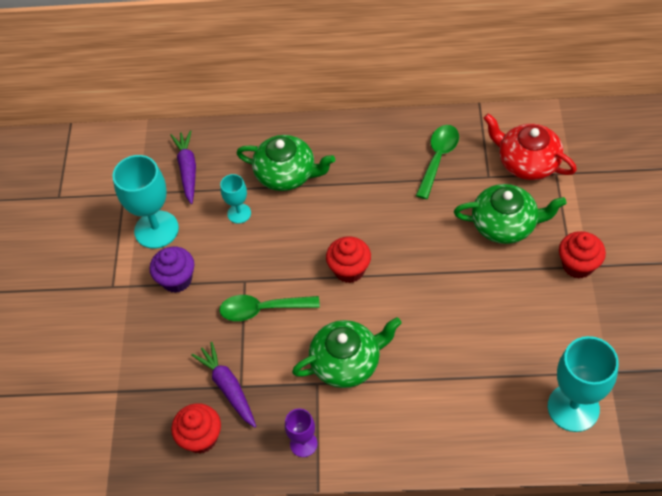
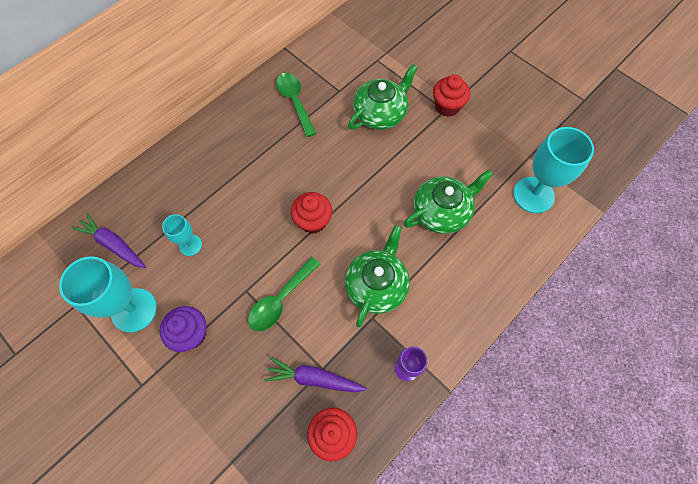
camera: 50 degrees left, 10 degrees up
(287, 174) = (198, 189): green teapot -> green teapot (442, 212)
(527, 162) = (353, 65): red teapot -> none

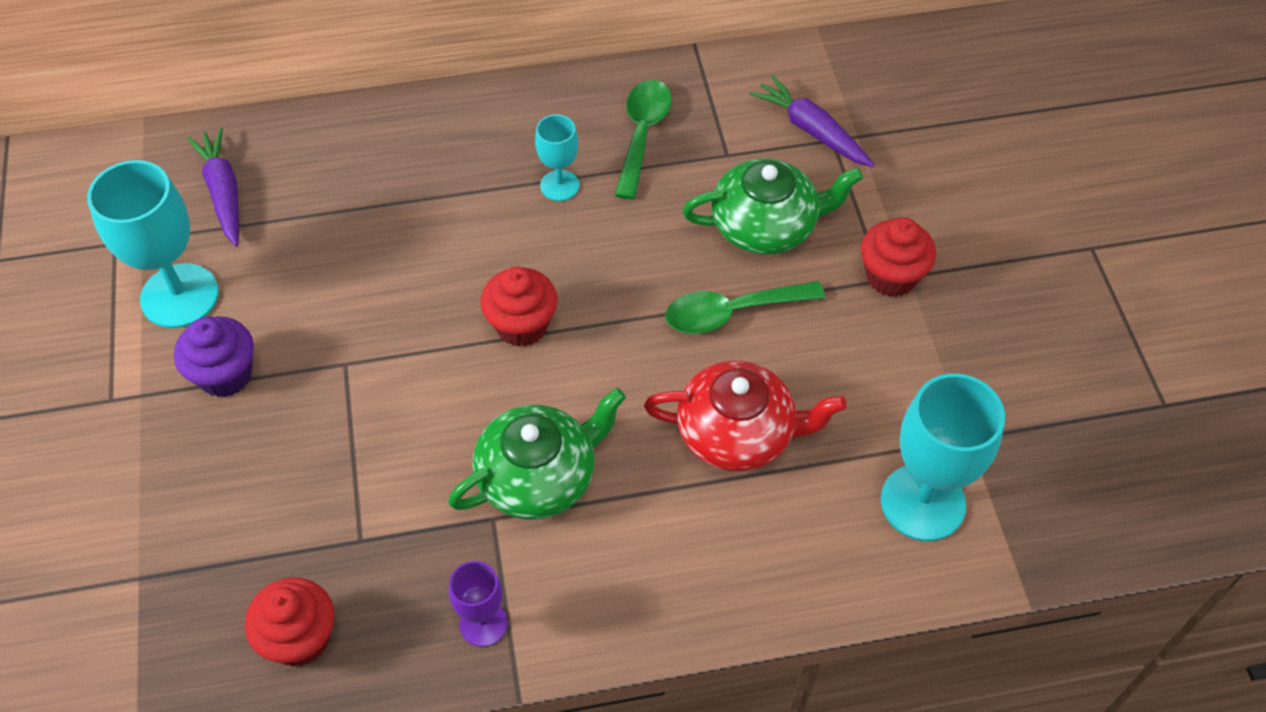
camera: 35 degrees right, 10 degrees down
(190, 245) = (321, 254): turquoise goblet -> turquoise goblet (559, 185)
(280, 300) = (381, 407): green spoon -> green spoon (732, 312)
(314, 378) = (338, 546): purple carrot -> purple carrot (812, 130)
(442, 212) = (738, 433): green teapot -> red teapot

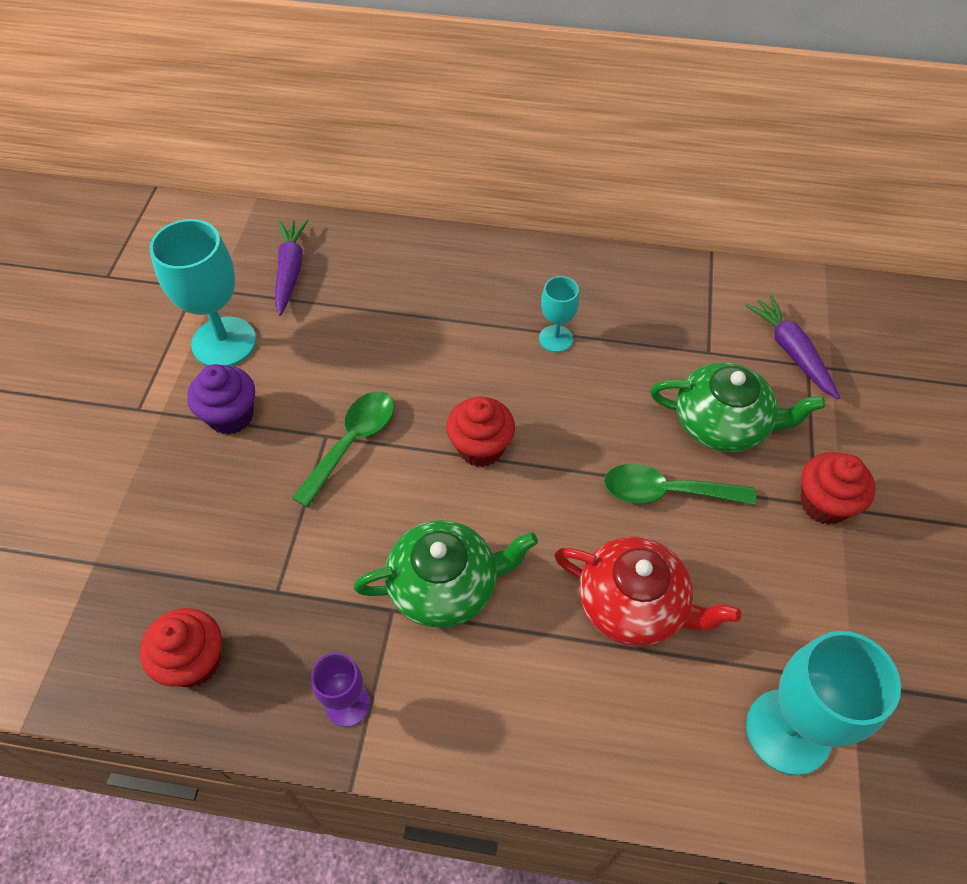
camera: 20 degrees right, 0 degrees up
(642, 134) = (641, 315): green spoon -> green spoon (352, 442)

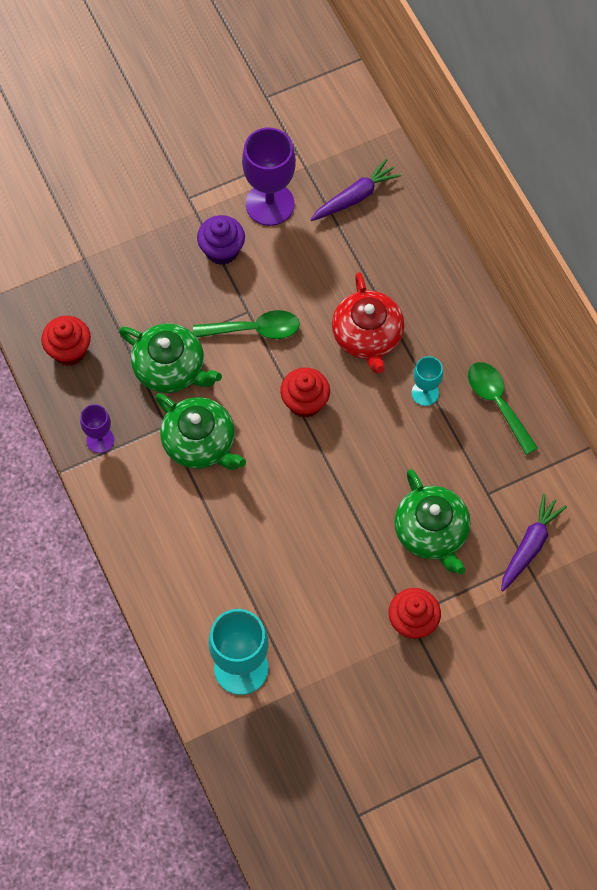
camera: 55 degrees right, 10 degrees up
(224, 342) = (270, 204): turquoise goblet -> purple goblet
(323, 557) = (171, 368): none -> green teapot
(634, 604) = (261, 549): red teapot -> red teapot (367, 336)
(666, 492) = (352, 525): green spoon -> green spoon (497, 403)

